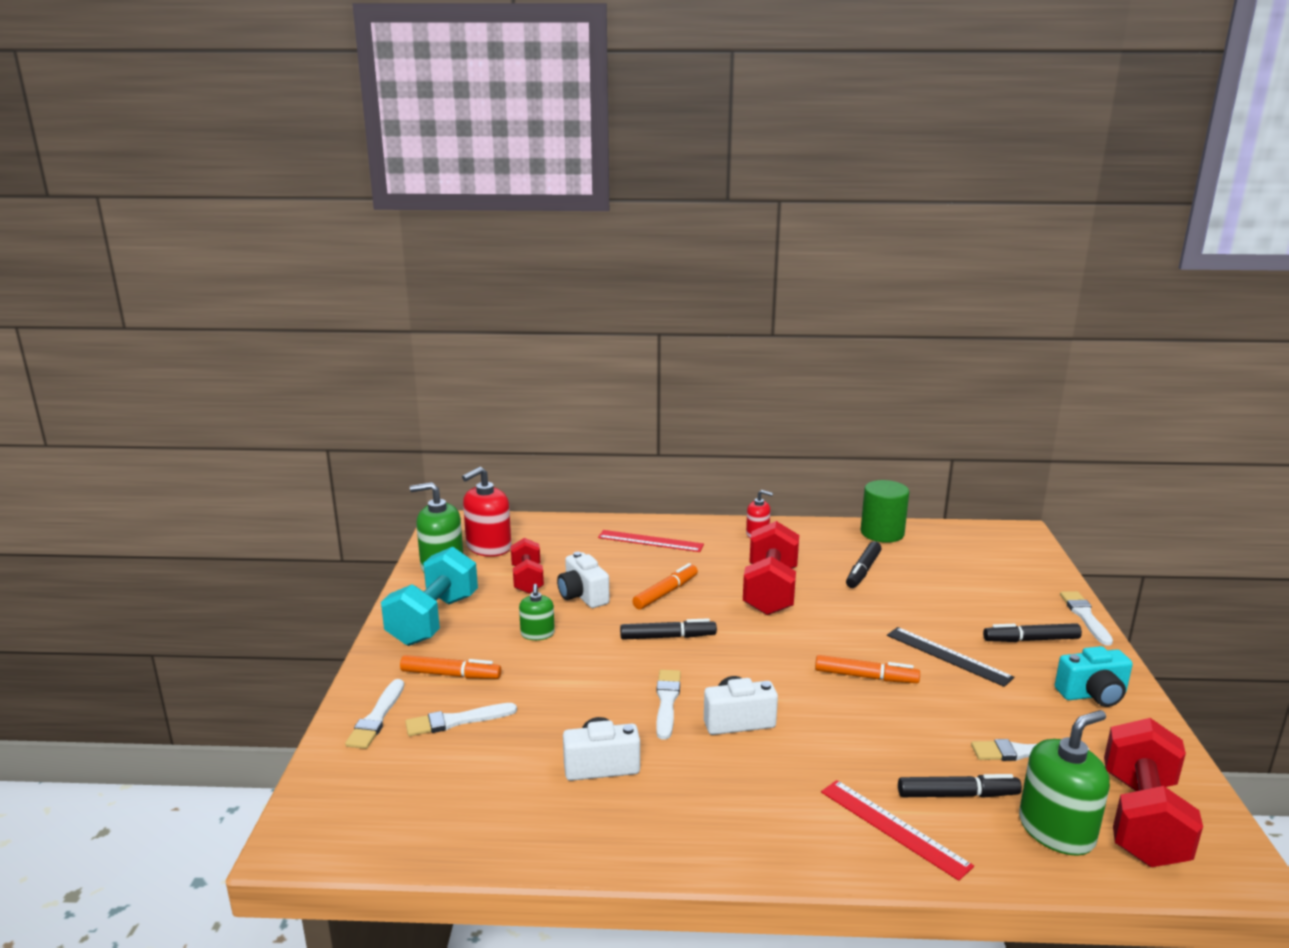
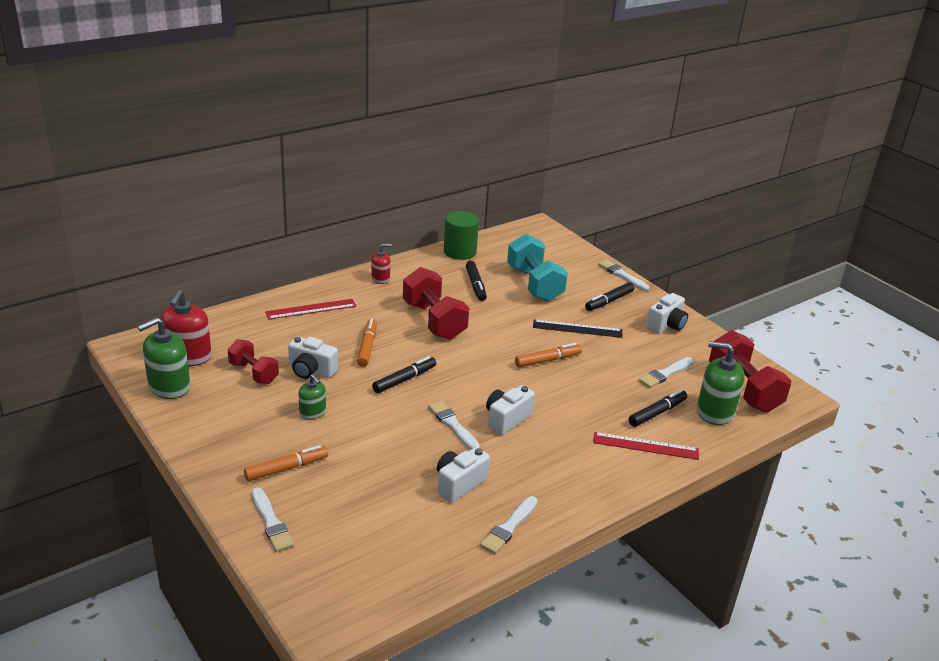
camera: 40 degrees left, 10 degrees up
(433, 620) = (219, 433): turquoise dumbbell -> turquoise dumbbell (534, 284)
(457, 721) = (332, 498): white brush -> white brush (509, 527)
(1056, 830) = (715, 412): green soap dispenser -> green soap dispenser turned 90 degrees counterclockwise
(1093, 695) = (666, 325): turquoise camera -> white camera

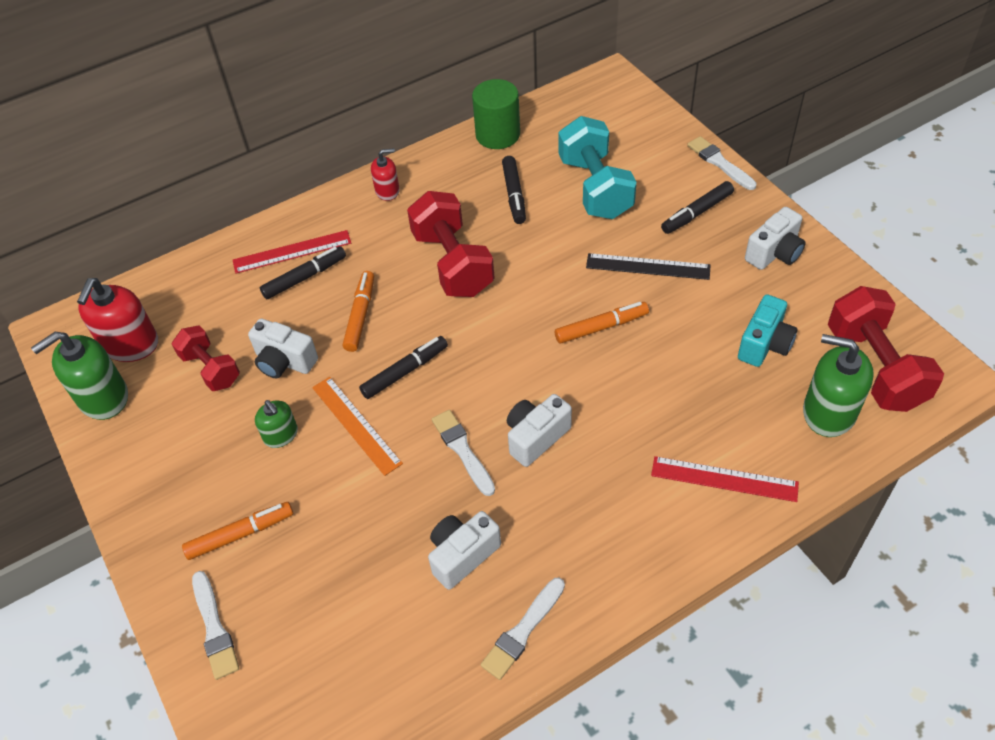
camera: 10 degrees right, 20 degrees up
(370, 408) = (356, 425): none -> orange ruler
(657, 413) = (746, 417): black marker -> black marker (305, 277)
(665, 374) = (764, 344): white brush -> turquoise camera

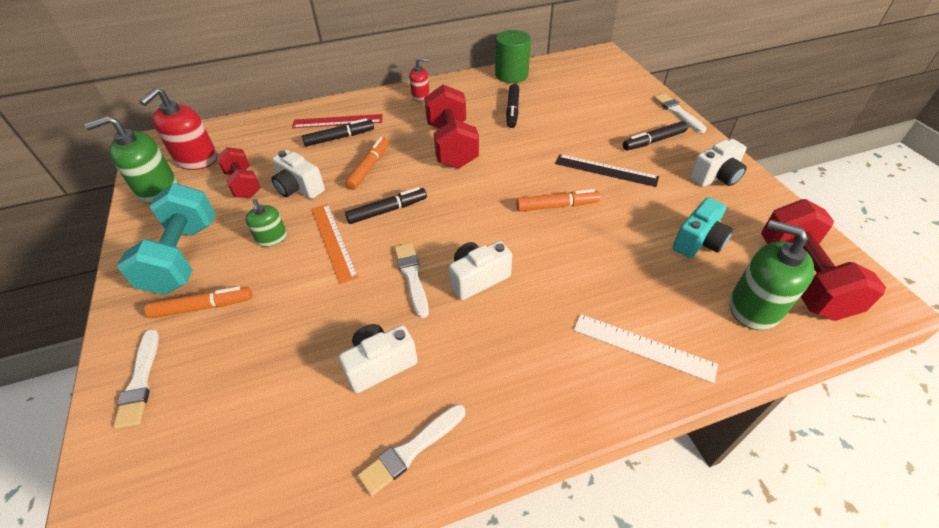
camera: 10 degrees right, 5 degrees down
(595, 188) = (575, 114): turquoise dumbbell -> turquoise dumbbell (183, 256)
(724, 479) = (643, 347): red ruler -> white ruler

